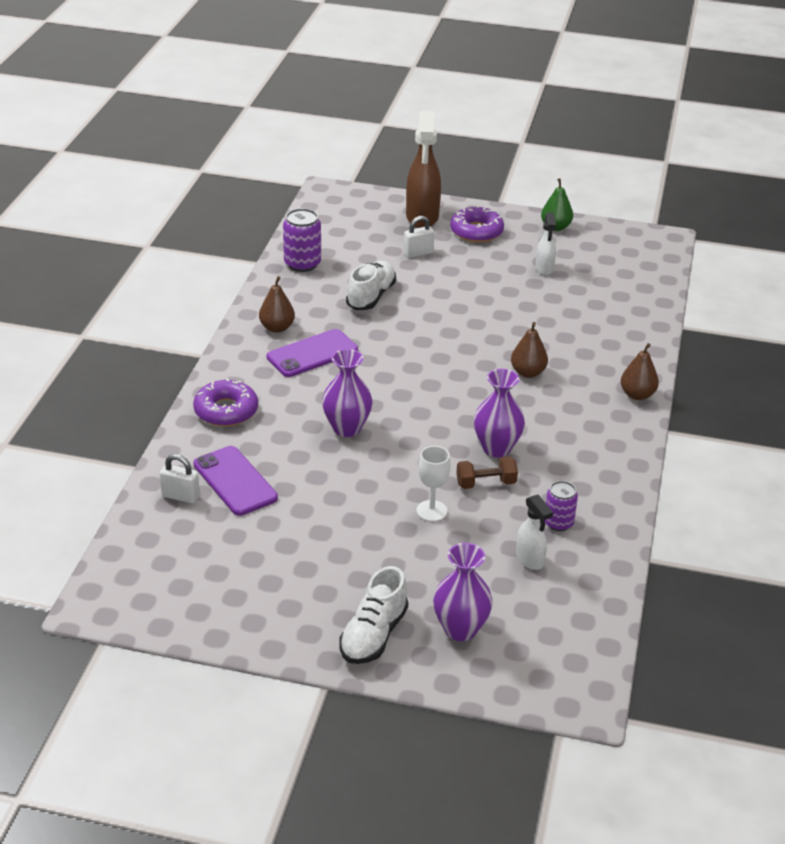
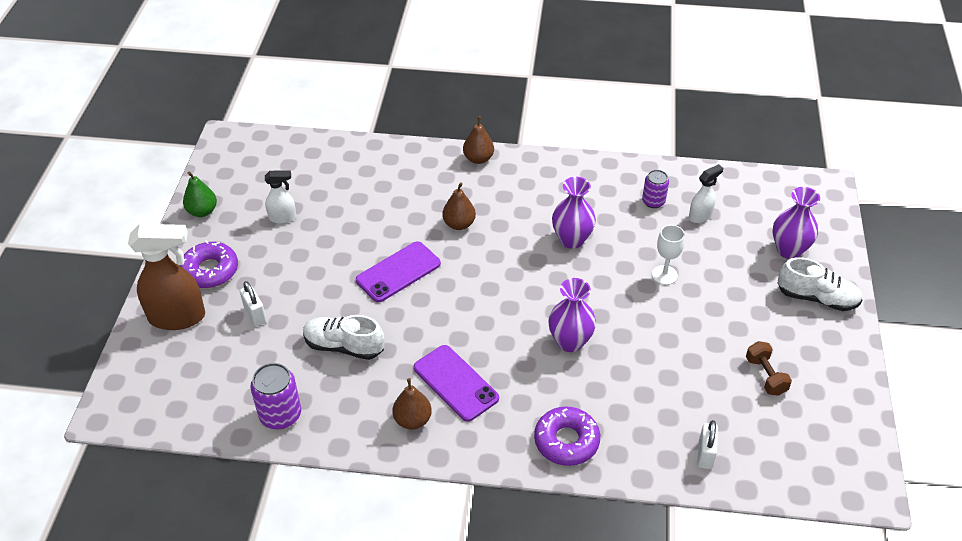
camera: 95 degrees left, 10 degrees up
(235, 481) = (670, 415): purple phone -> purple phone (398, 272)
(486, 483) = (619, 244): brown dumbbell -> brown dumbbell (765, 376)

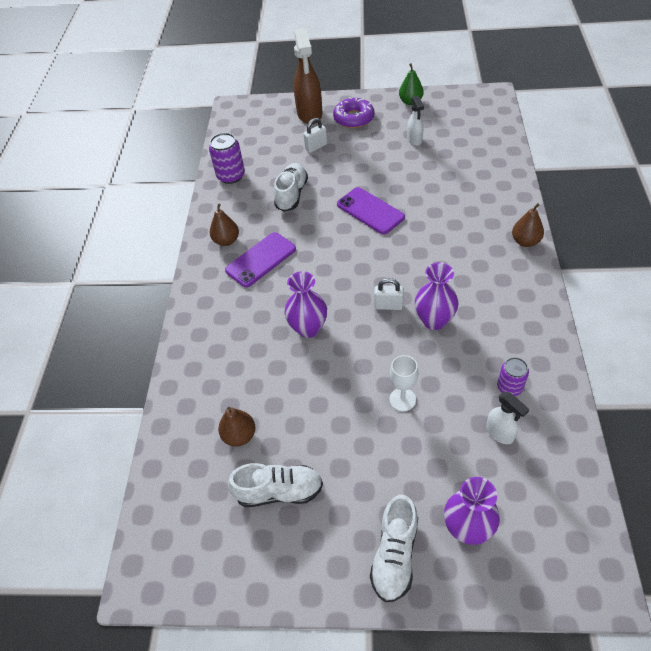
camera: 90 degrees right, 5 degrees up
(459, 224) = (434, 239): brown pear -> brown pear (239, 435)
(566, 441) = (206, 333): purple donut -> none
(705, 454) = (189, 435): white padlock -> white padlock (388, 305)
(765, 376) = (279, 491): brown dumbbell -> white shoe

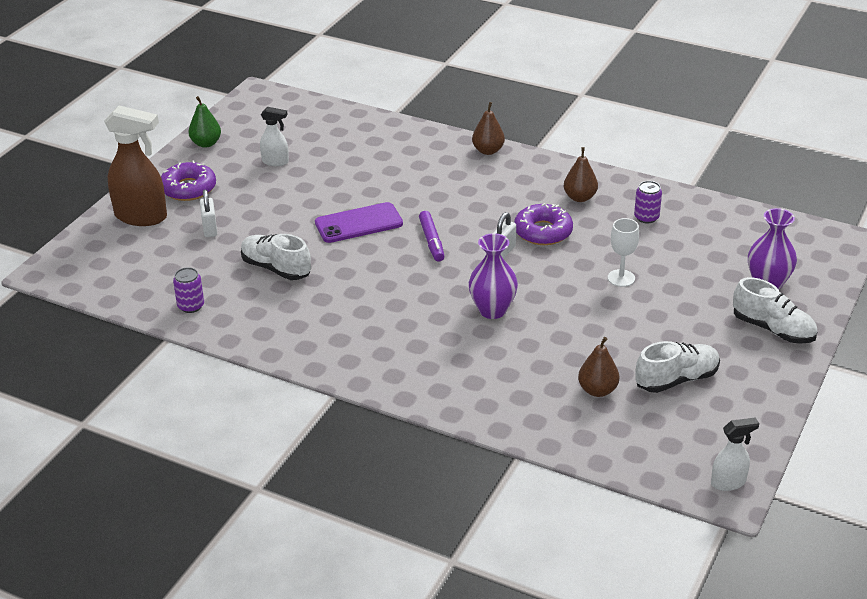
camera: 70 degrees left, 15 degrees down
(226, 241) = (307, 336): brown pear -> brown pear (580, 197)
(231, 176) = (191, 306): purple can -> purple can, size x0.65
(261, 260) = (363, 318): purple phone -> none
(279, 491) = (676, 379): white shoe -> white shoe turned 45 degrees clockwise
(375, 258) = (432, 241): none -> purple marker
(434, 320) = (543, 232): purple vase -> purple donut
(500, 433) = (689, 238): white spray bottle -> white spray bottle (728, 482)

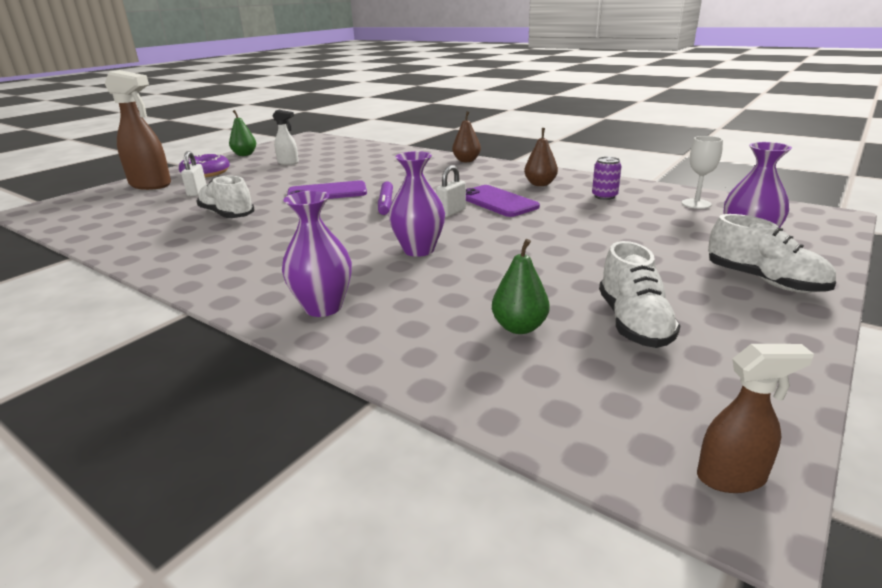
camera: 10 degrees right, 10 degrees down
(191, 306) = (122, 235): purple can -> none
(443, 383) = (323, 307): none -> purple vase
(543, 232) = (497, 201): purple donut -> purple phone
(597, 390) = (519, 327): brown pear -> green pear
(621, 278) = (571, 233): white goblet -> white goblet (696, 204)
(676, 379) = (633, 323): white shoe -> white shoe turned 105 degrees clockwise
(728, 482) = (732, 477): white spray bottle -> brown spray bottle

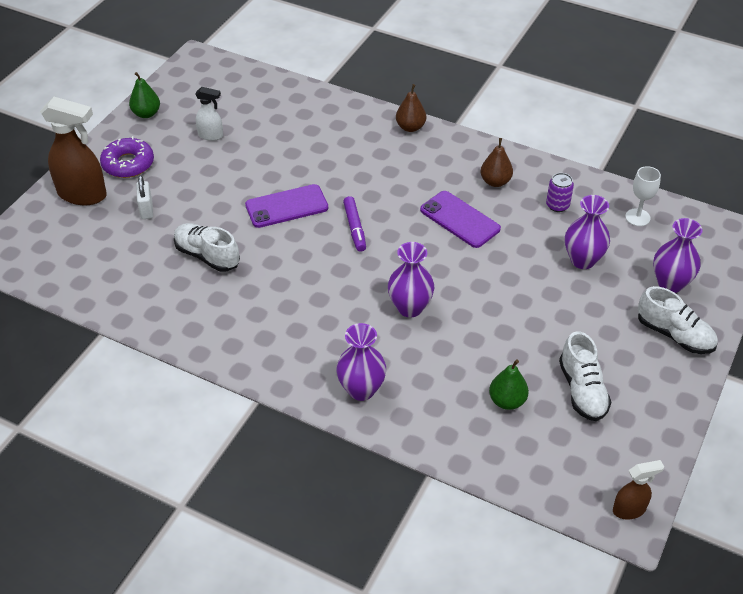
camera: 10 degrees left, 20 degrees up
(451, 212) = (421, 242): white padlock -> none
(633, 226) = (582, 260): none -> purple vase

